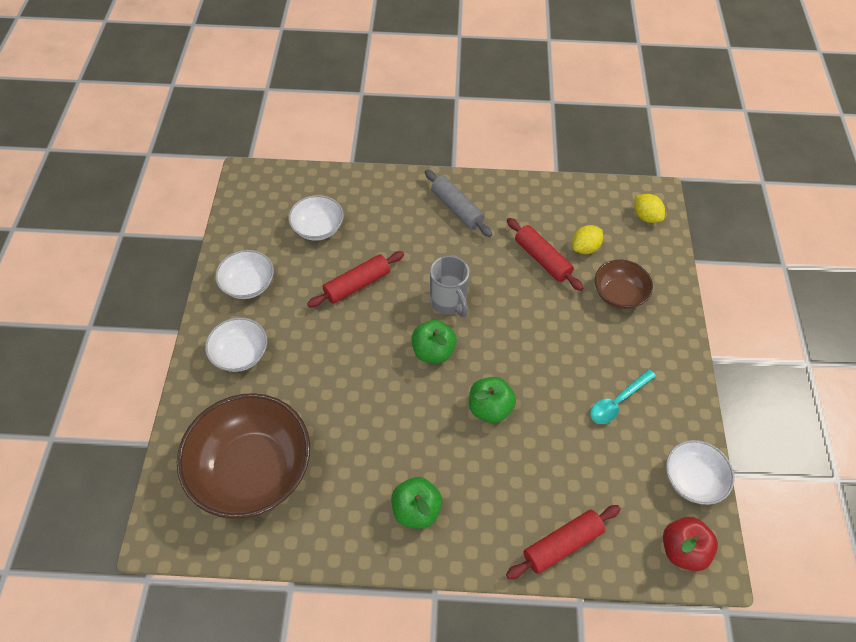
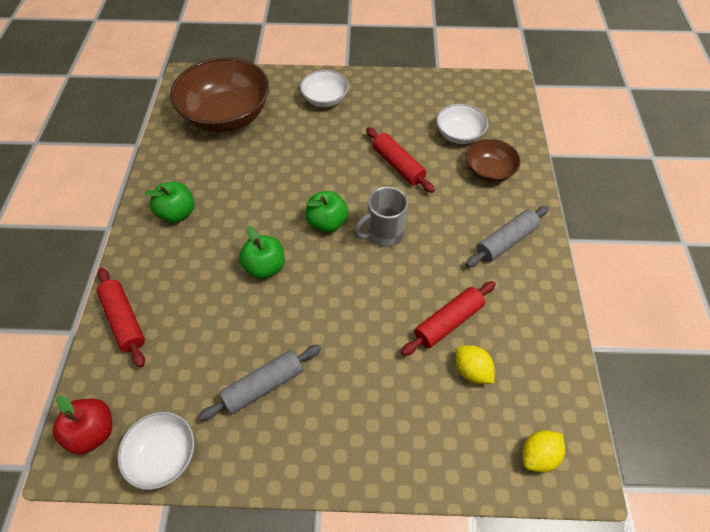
camera: 90 degrees right, 0 degrees up
(248, 284) = (392, 97): white bowl -> none
(617, 401) = (263, 385): turquoise spoon -> grey rolling pin
(619, 294) = (406, 403): brown bowl -> brown bowl (489, 171)

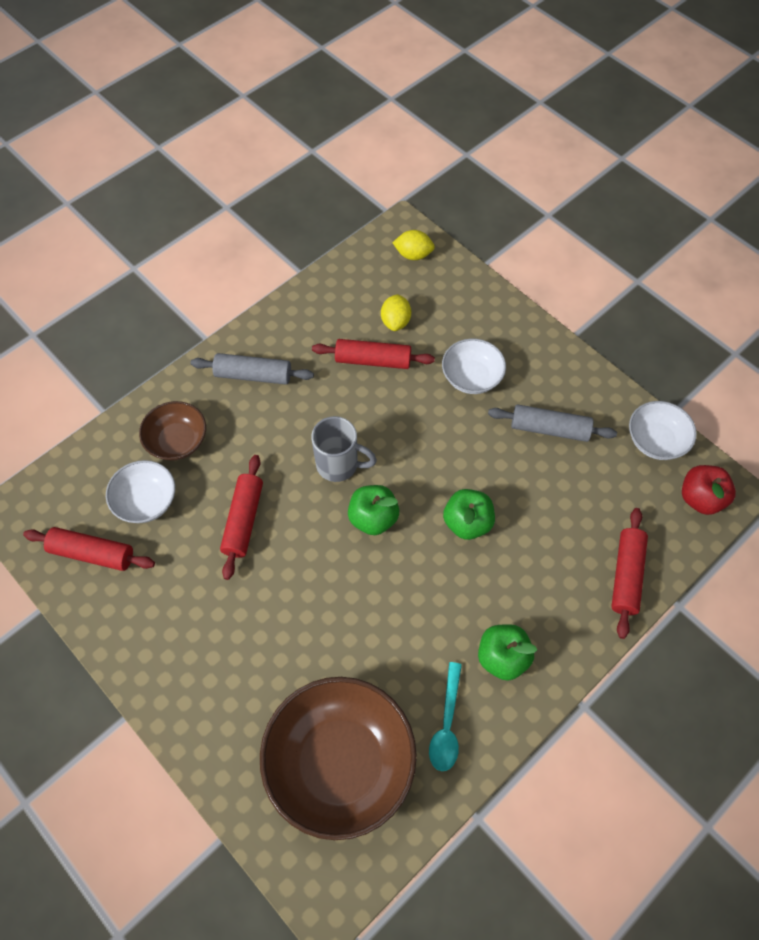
camera: 135 degrees left, 5 degrees up
(185, 164) = (446, 724): none -> turquoise spoon
(325, 99) = (210, 680): white bowl -> white bowl (471, 377)
(448, 98) = (92, 553): none -> red rolling pin

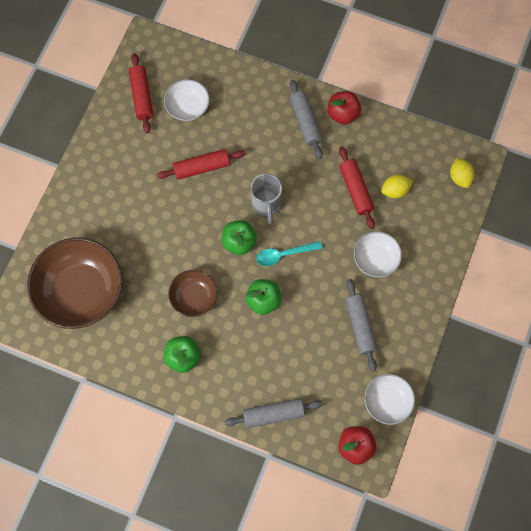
camera: 65 degrees right, 10 degrees up
(177, 441) = (236, 103): brown bowl -> brown bowl (194, 297)
(267, 332) = (342, 114): none -> red apple
(446, 724) = (128, 340): turquoise spoon -> turquoise spoon (284, 254)
(626, 575) = (273, 414): red rolling pin -> grey rolling pin

